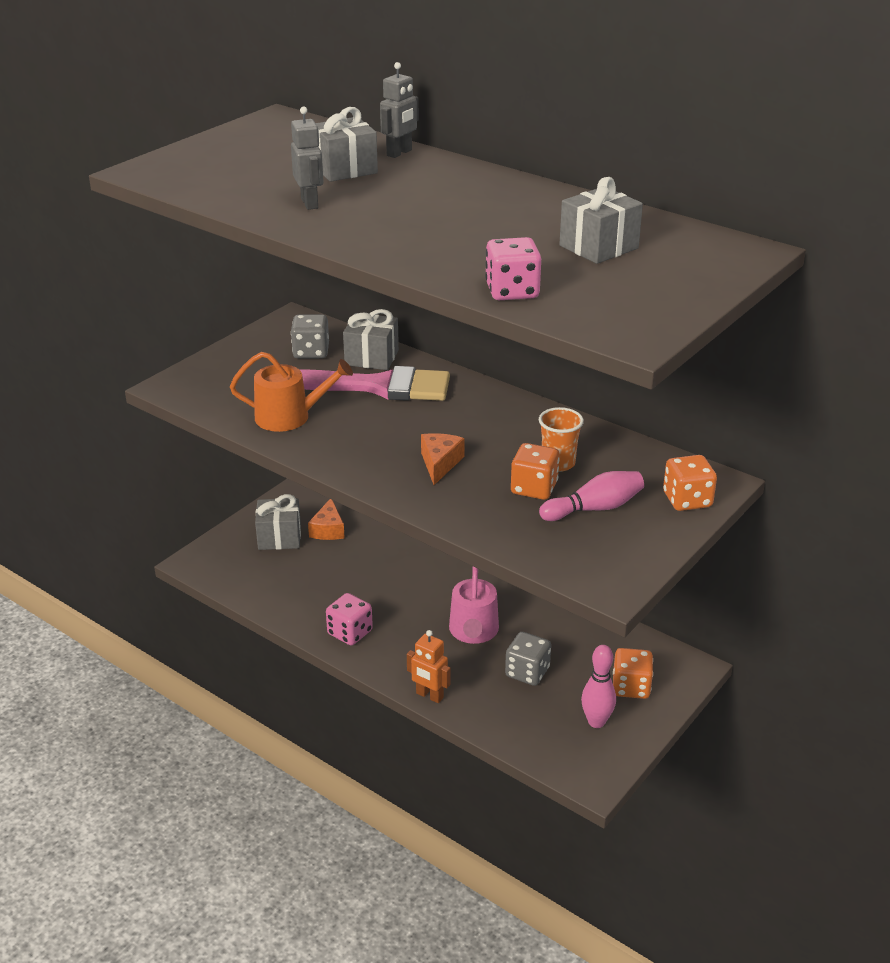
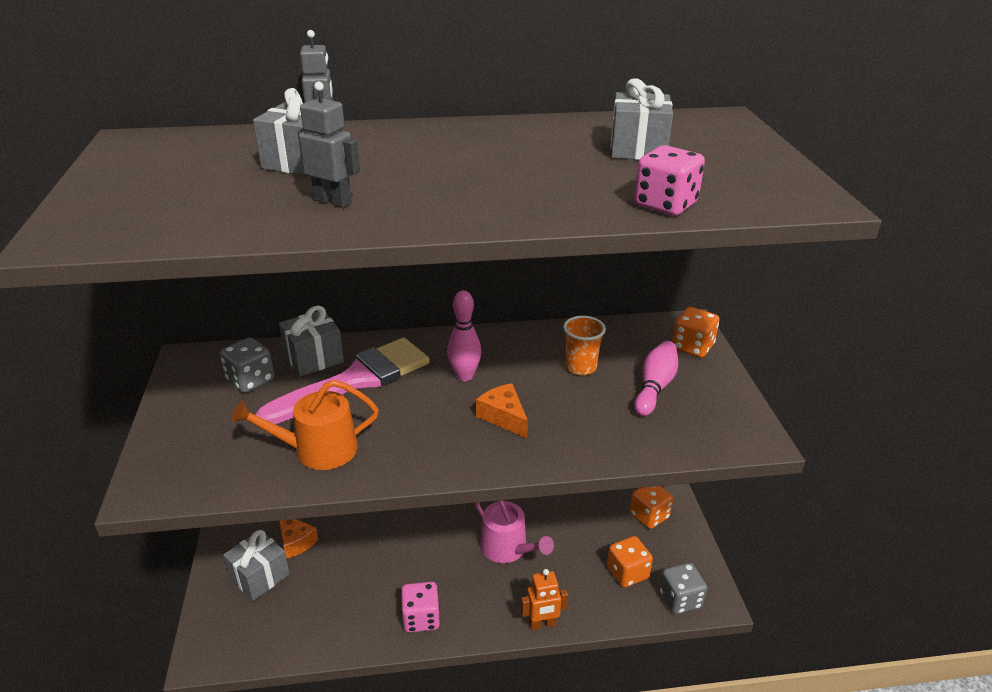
camera: 45 degrees left, 0 degrees up
(289, 417) = (318, 450): orange watering can -> orange watering can turned 150 degrees counterclockwise
(527, 672) = (579, 553): grey dice -> grey dice (680, 599)
(534, 488) = (596, 396): orange dice -> orange dice (627, 573)
(596, 722) = (663, 557): pink bowling pin -> pink bowling pin (464, 376)

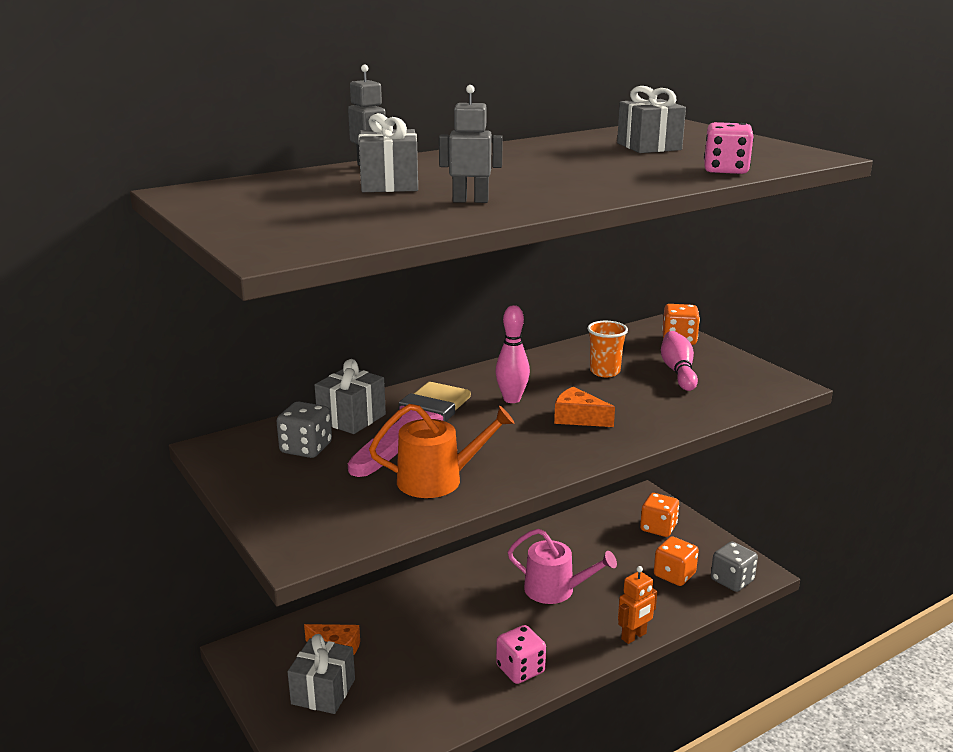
camera: 25 degrees left, 10 degrees down
(318, 450) = (438, 480): orange watering can -> orange watering can turned 150 degrees counterclockwise

